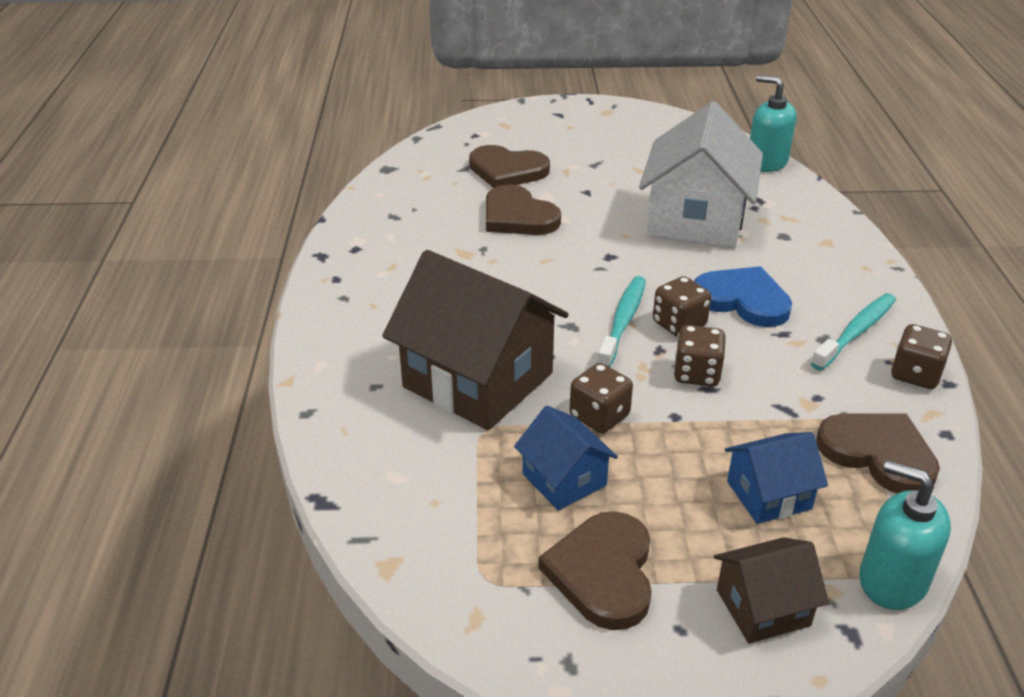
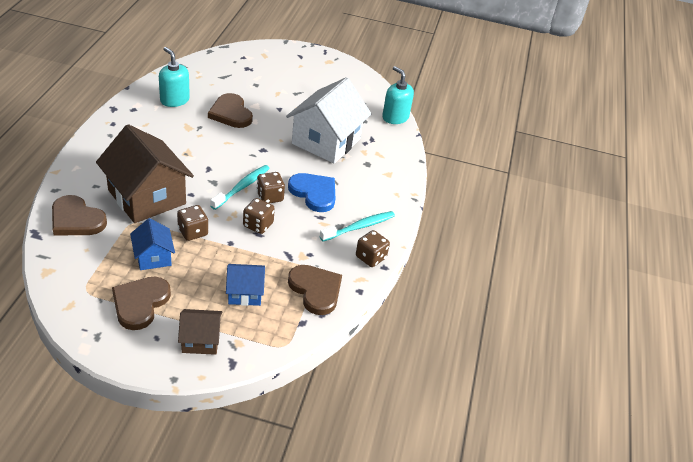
camera: 10 degrees right, 5 degrees up
(507, 170) = (245, 84): brown heart -> brown heart (76, 219)
(892, 580) = (270, 347): turquoise soap dispenser -> turquoise soap dispenser (174, 100)

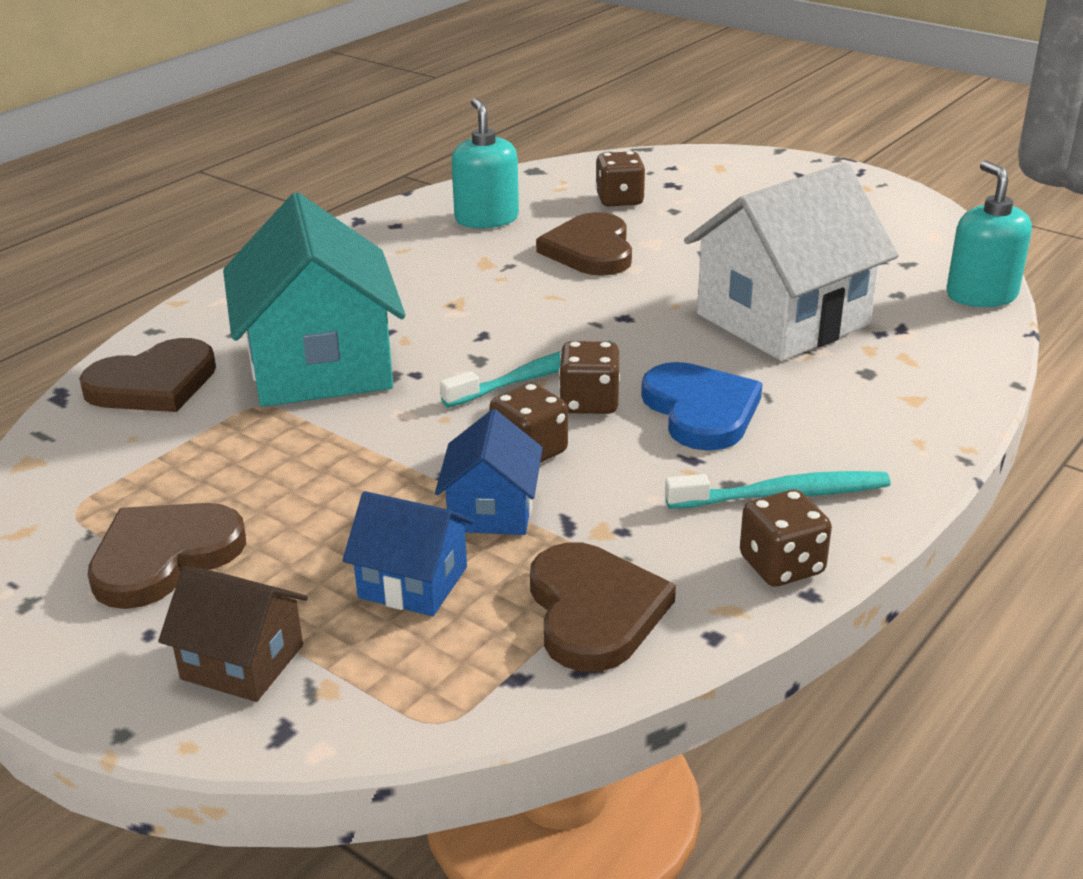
camera: 30 degrees right, 10 degrees down
(76, 219) = (153, 383): brown heart -> brown heart turned 90 degrees counterclockwise
(147, 197) = (320, 366): brown house -> turquoise house
(153, 257) = (256, 473): blue house -> blue house (491, 510)
(193, 232) = (373, 441): brown dice -> brown dice (619, 200)

